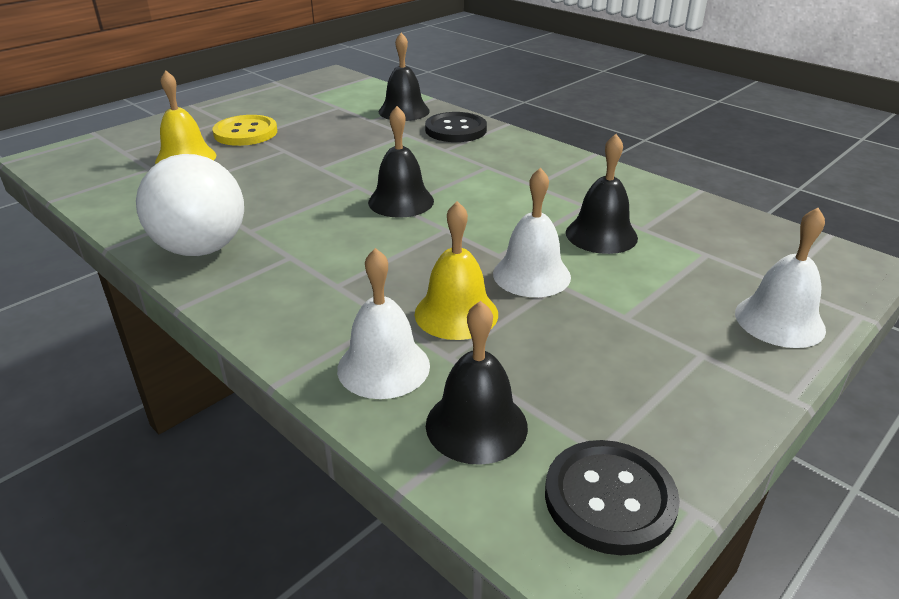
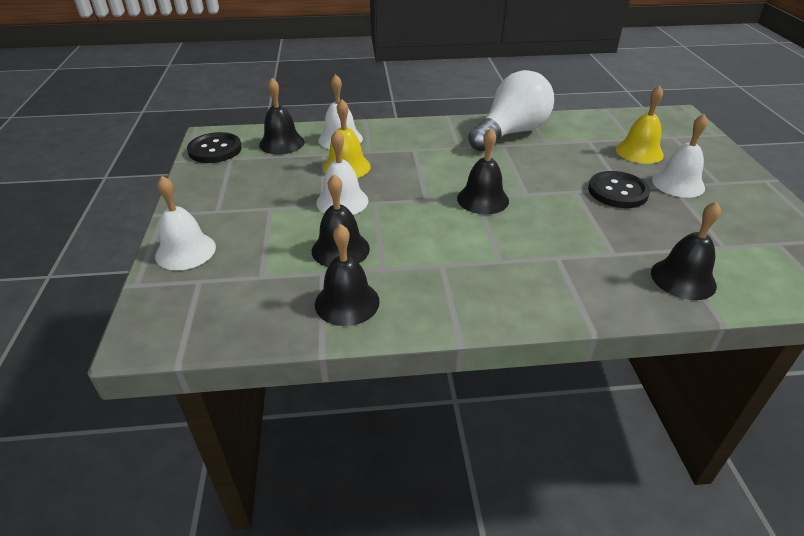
camera: 130 degrees right, 5 degrees up
(204, 236) = (510, 133): white light bulb -> white light bulb turned 105 degrees clockwise
(245, 133) = (678, 183): yellow button -> white bell
(455, 130) = (601, 285): black button -> black button (617, 191)
(647, 201) = (347, 302): none -> black bell

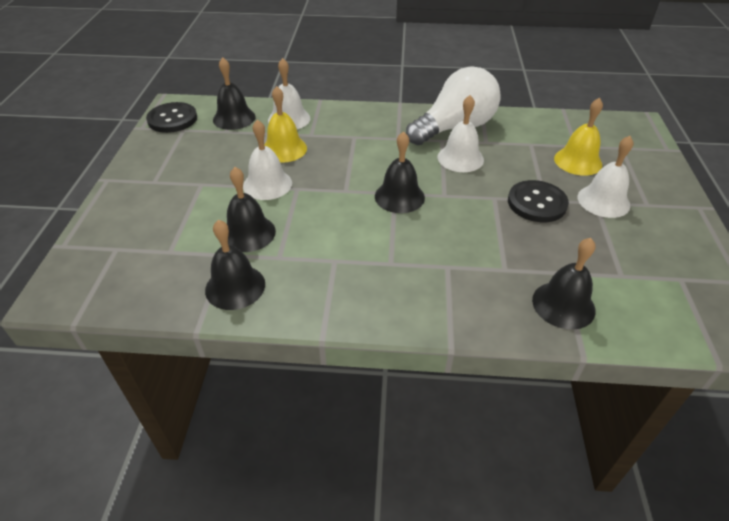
camera: 10 degrees right, 5 degrees up
(185, 251) = (114, 218): white bell -> white bell (460, 158)

